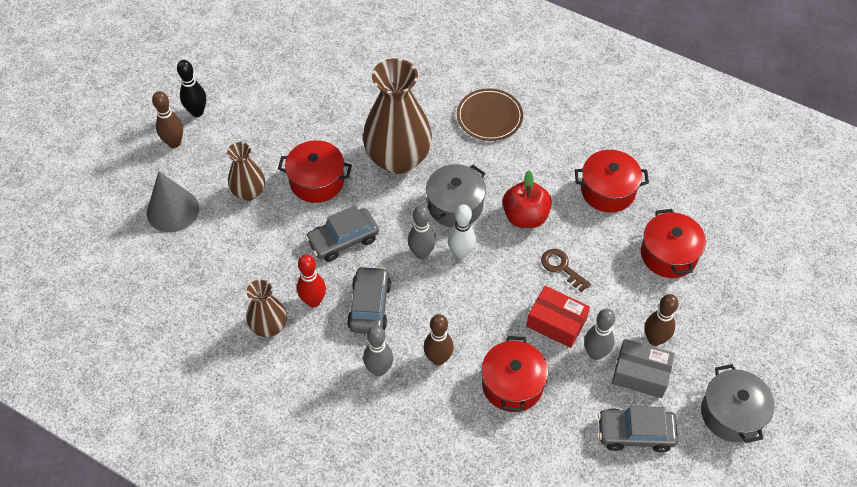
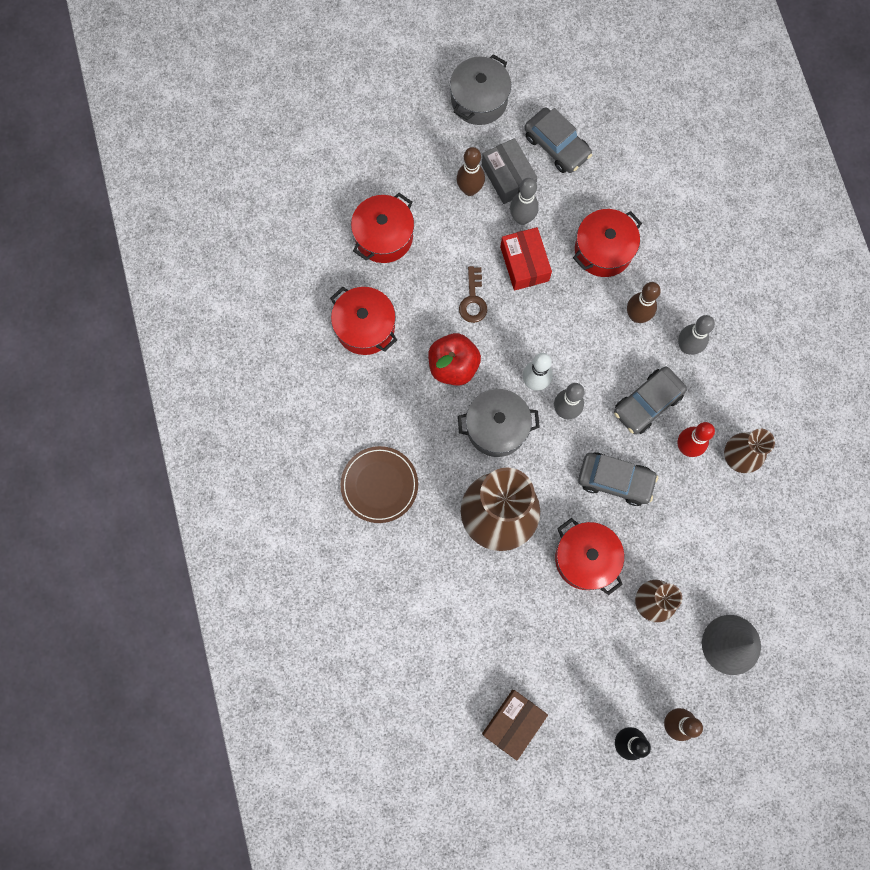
camera: 135 degrees left, 20 degrees up
(275, 71) = (513, 723): none -> brown box

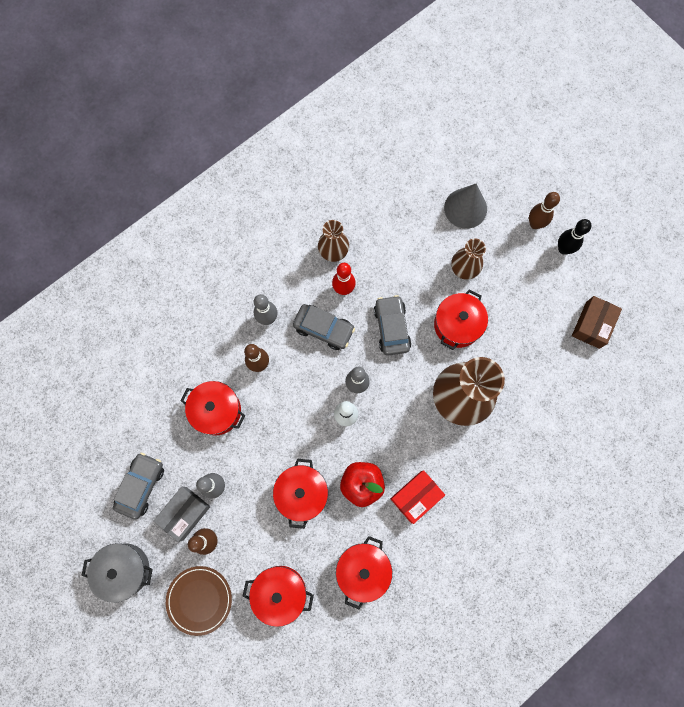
camera: 115 degrees left, 0 degrees up
(379, 485) = (480, 496): brown plate -> brown plate (199, 599)
(473, 300) = (302, 493): brown key -> red pot
(497, 427) = (394, 429): grey pot -> none
(513, 723) = (592, 325): brown box -> brown box turned 75 degrees counterclockwise
(524, 264) = (254, 466): red box -> red box (416, 496)

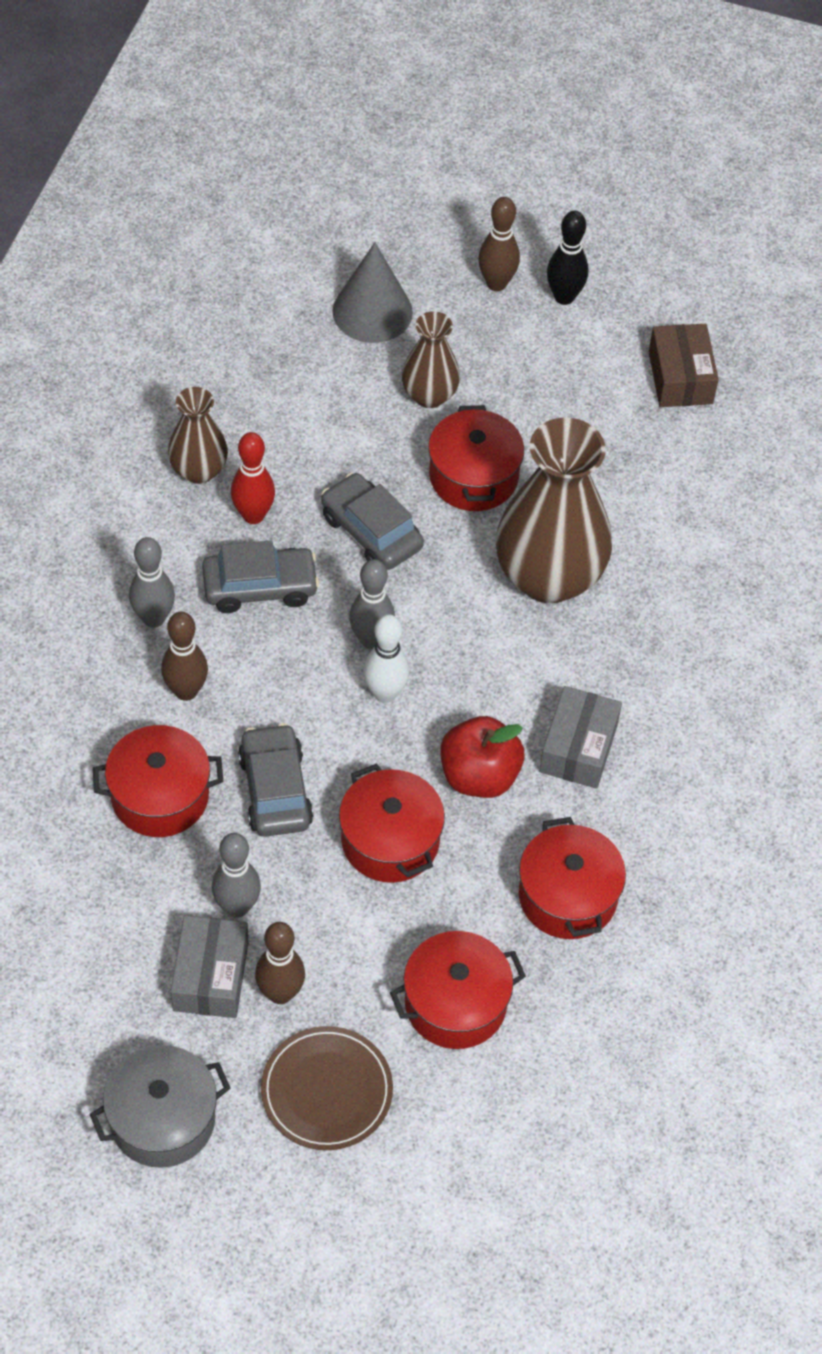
camera: 35 degrees left, 20 degrees down
(141, 486) = (104, 977): grey car -> grey car (275, 790)
(416, 496) = (578, 748): red box -> grey box

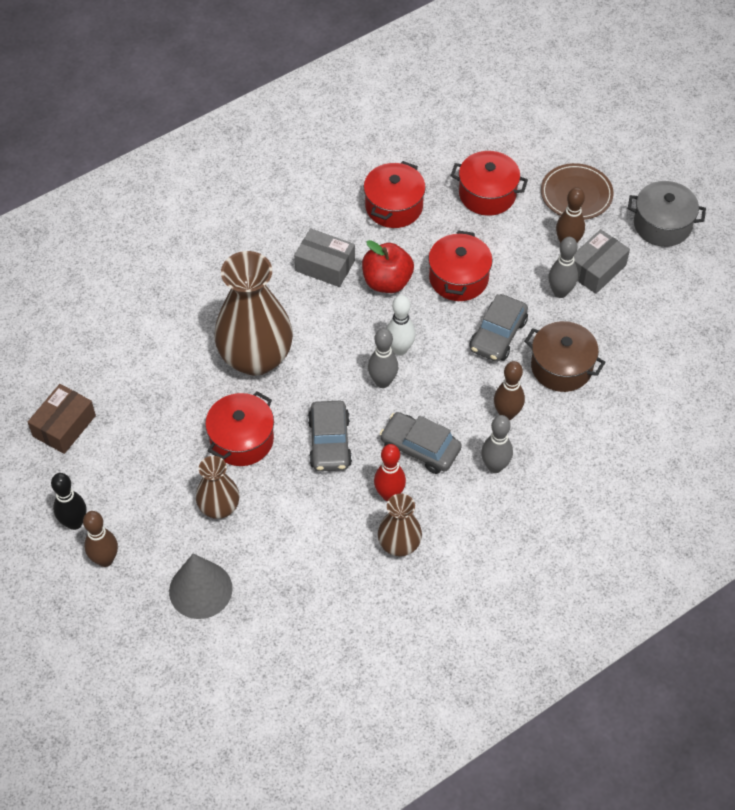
camera: 140 degrees left, 0 degrees up
(160, 796) = (561, 367): red pot -> brown pot
(578, 748) = (325, 266): grey box -> grey box turned 60 degrees clockwise

